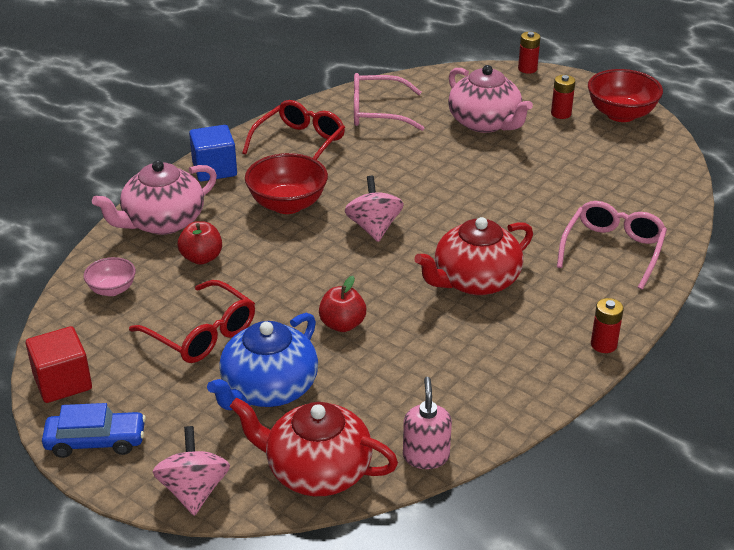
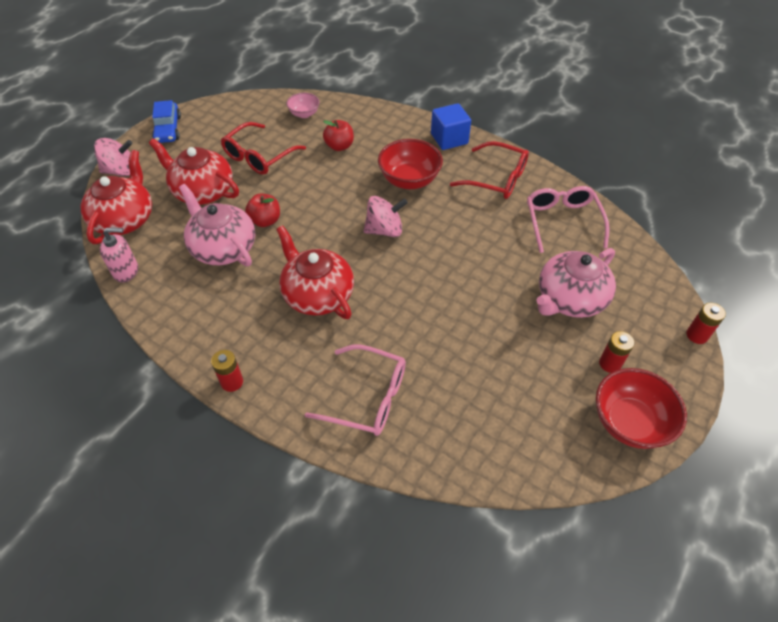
camera: 85 degrees right, 15 degrees up
(62, 382) = (219, 109): red cube -> none
(162, 222) = (379, 124): pink teapot -> pink teapot (223, 248)
(268, 389) = (202, 191): blue teapot -> red teapot

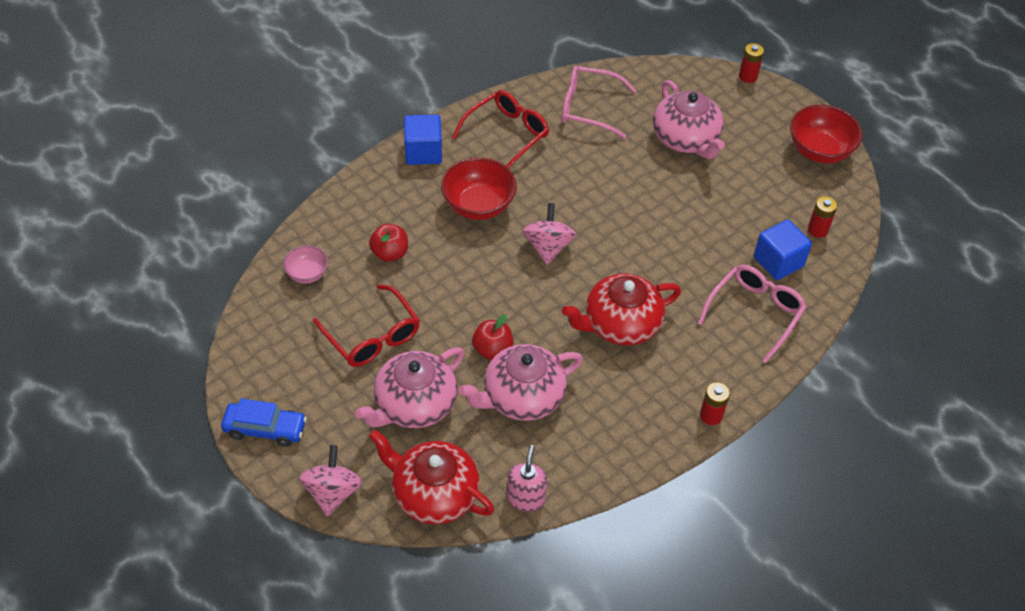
camera: 75 degrees left, 0 degrees up
(202, 191) = (414, 404): red teapot -> pink teapot
(445, 407) = (778, 261): none -> blue cube
(610, 363) = (761, 140): red battery -> red battery (817, 230)

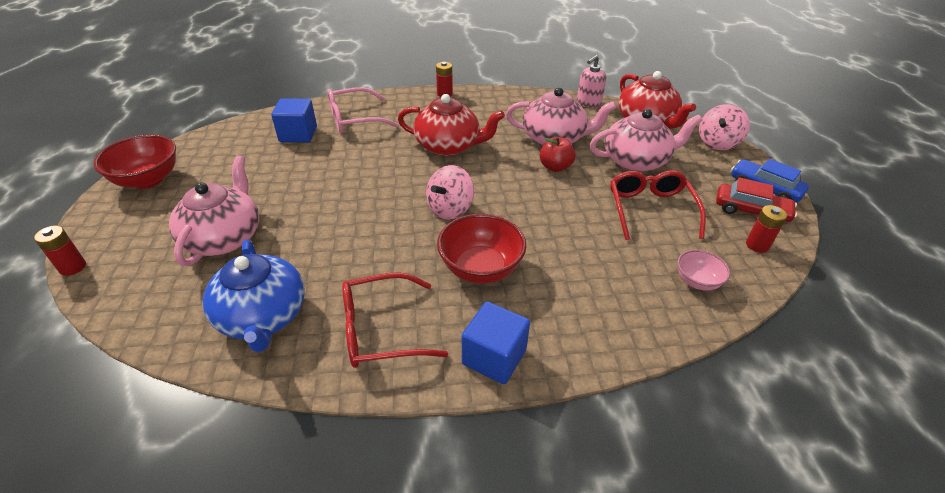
camera: 145 degrees left, 10 degrees down
(275, 384) = (751, 211): none -> red car
(390, 253) = (600, 264): red apple -> none
(587, 108) = (263, 317): pink glasses -> blue teapot
(817, 230) = (244, 138): red battery -> red battery (757, 245)

